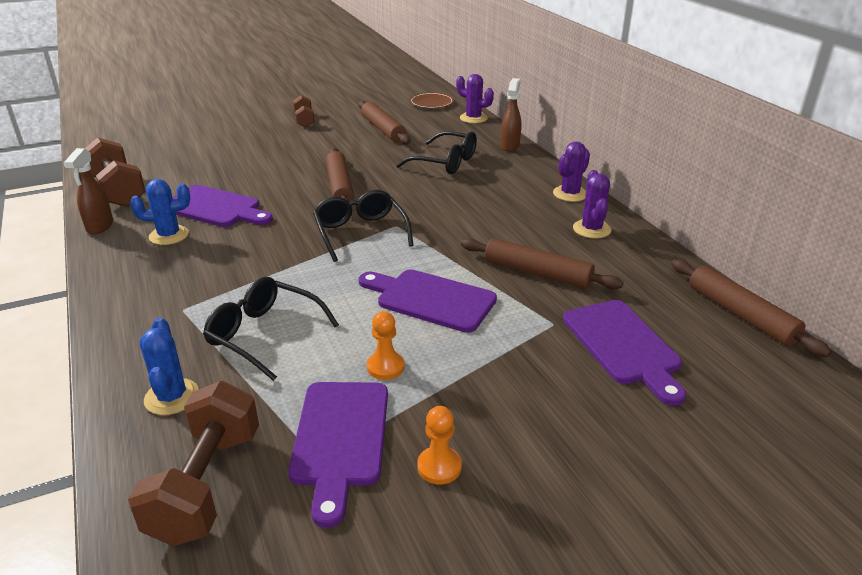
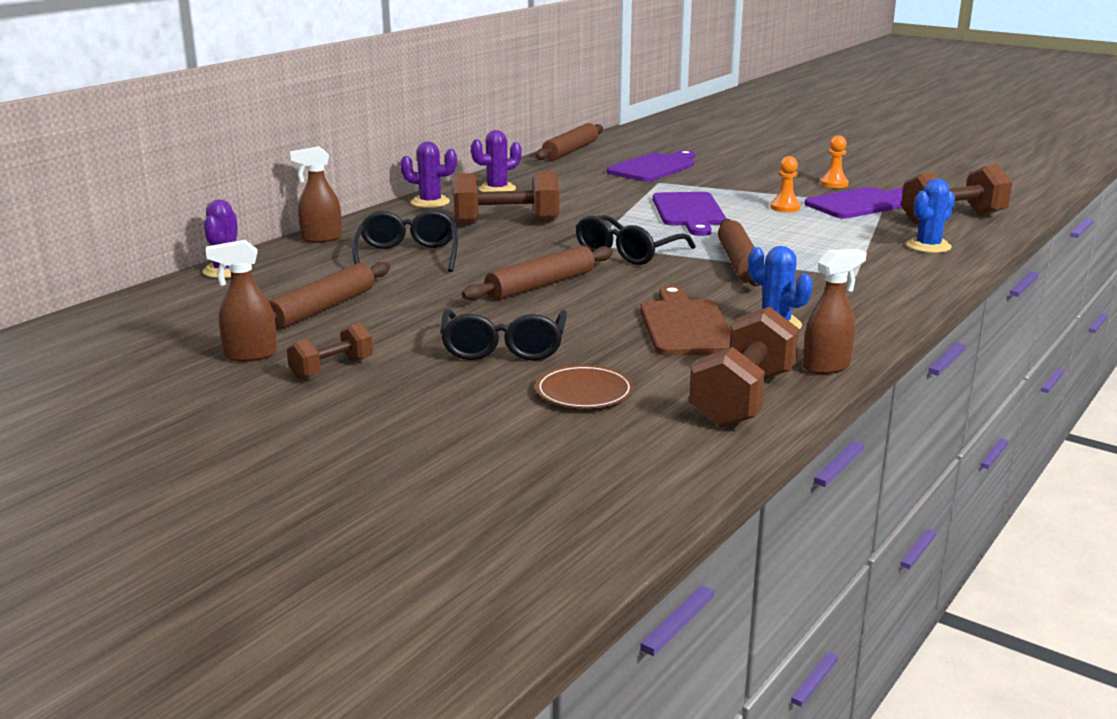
camera: 120 degrees left, 10 degrees down
(215, 208) = (685, 326): purple cutting board -> brown cutting board
(264, 334) = (824, 243): black glasses -> black glasses (503, 348)
(344, 109) = (250, 355): none -> brown spray bottle
(431, 103) = (169, 306): brown plate -> brown plate (584, 392)
(485, 208) = (506, 223): none -> brown dumbbell
(537, 273) = (598, 193): brown rolling pin -> brown rolling pin (739, 263)

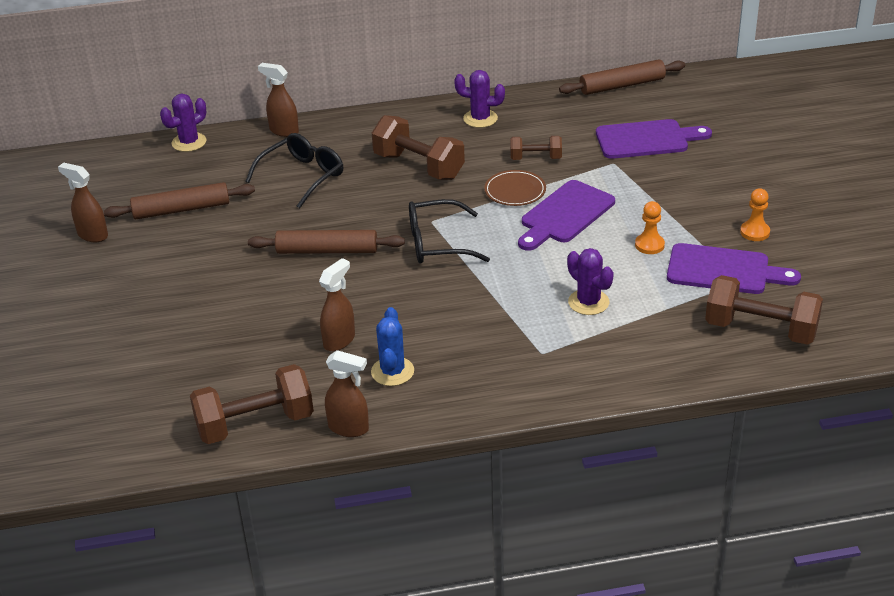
camera: 45 degrees right, 15 degrees up
(332, 369) = (110, 270): brown dumbbell -> brown dumbbell (535, 158)
(430, 202) = (410, 116): purple cactus -> purple cactus (588, 302)
(503, 348) = (212, 301): black glasses -> none
(584, 392) = (190, 365): brown plate -> brown plate (515, 191)
(685, 326) = (339, 340): brown cutting board -> brown spray bottle
(739, 263) = (489, 294): brown rolling pin -> none
(928, 246) = (666, 351): blue cactus -> none

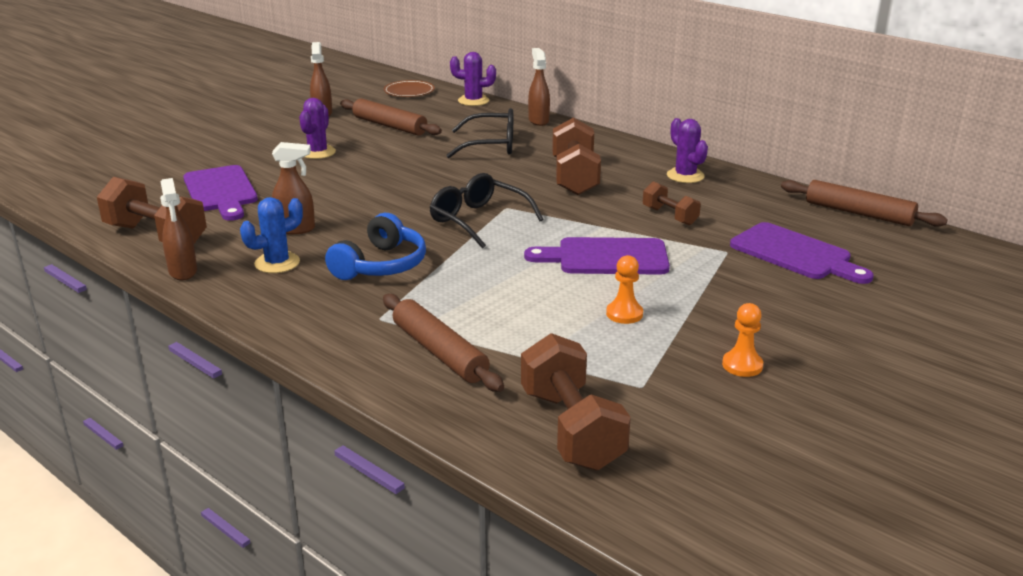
camera: 50 degrees right, 10 degrees down
(327, 251) = (408, 185): brown rolling pin -> brown rolling pin (439, 352)
(458, 320) = (381, 265): none -> blue headphones
(515, 191) = (605, 224): brown plate -> brown plate (409, 91)
(588, 302) = (487, 314): purple cactus -> purple cactus (317, 152)
(723, 270) = (644, 370): purple cutting board -> purple cutting board (221, 191)

